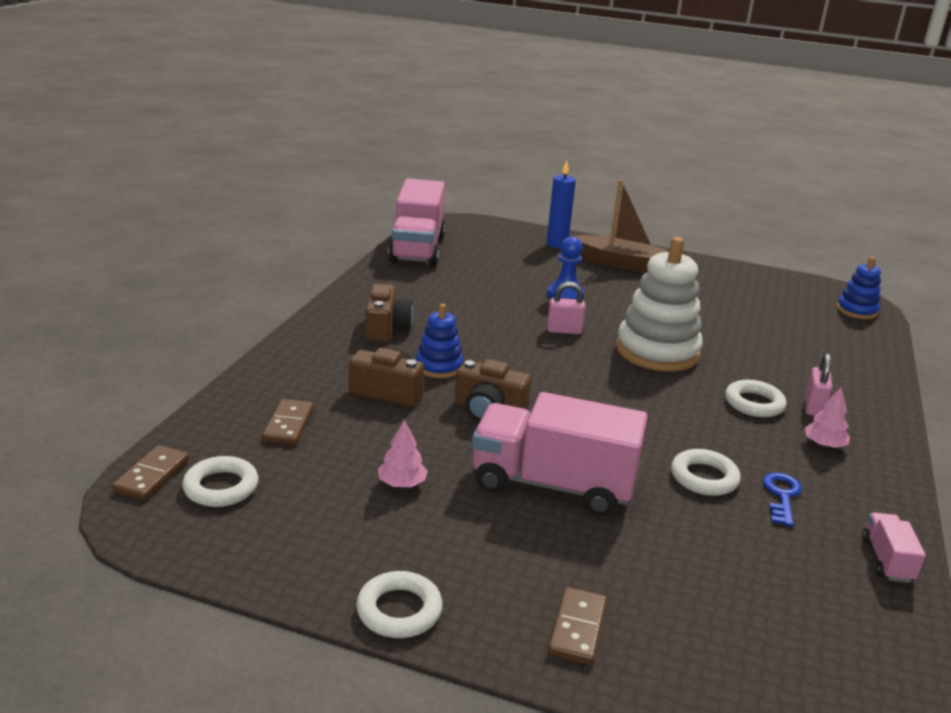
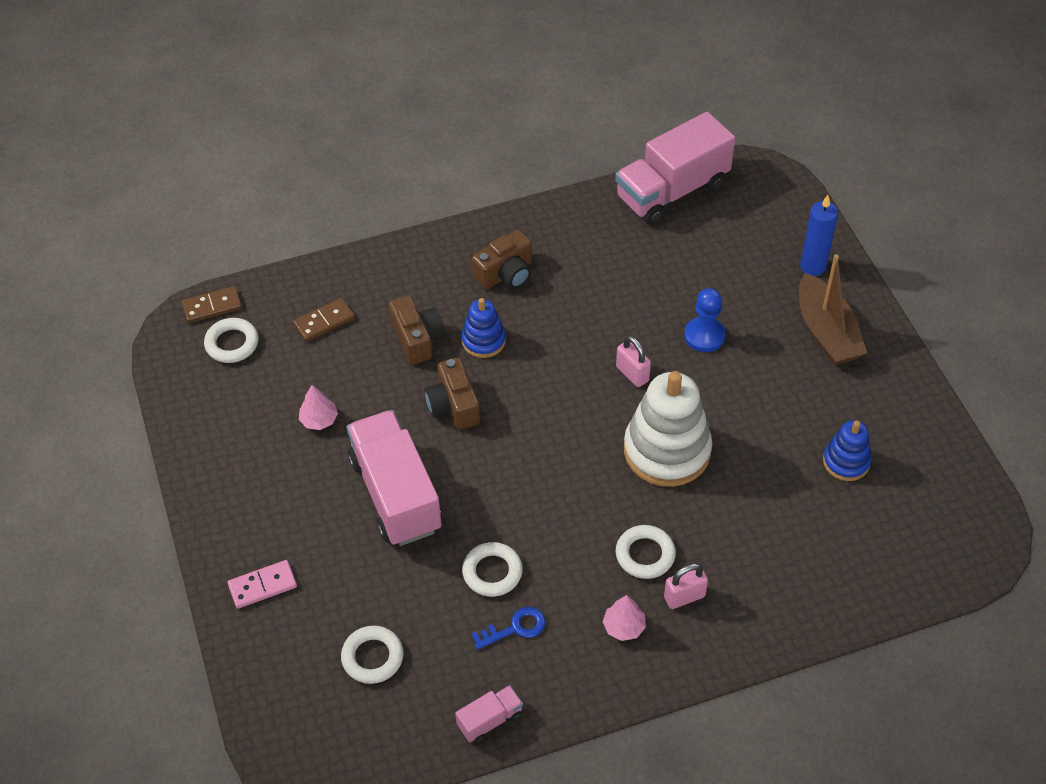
camera: 55 degrees right, 25 degrees up
(399, 610) = (205, 498): white ring -> white ring (372, 657)
(578, 628) = (262, 586): brown domino -> pink domino
(856, 310) = (951, 556): blue stacking toy -> blue stacking toy (846, 462)

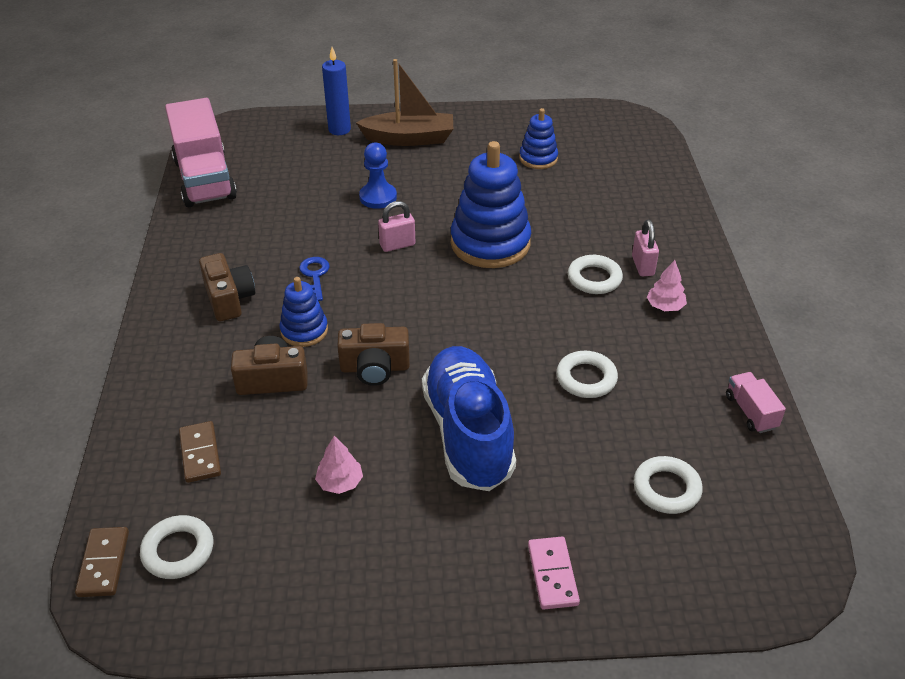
camera: 75 degrees left, 10 degrees down
(396, 494) = (468, 433): pink truck -> blue shoe
(515, 628) = (652, 375): blue key -> blue key (314, 276)
(667, 451) = (490, 243): white stacking toy -> blue stacking toy

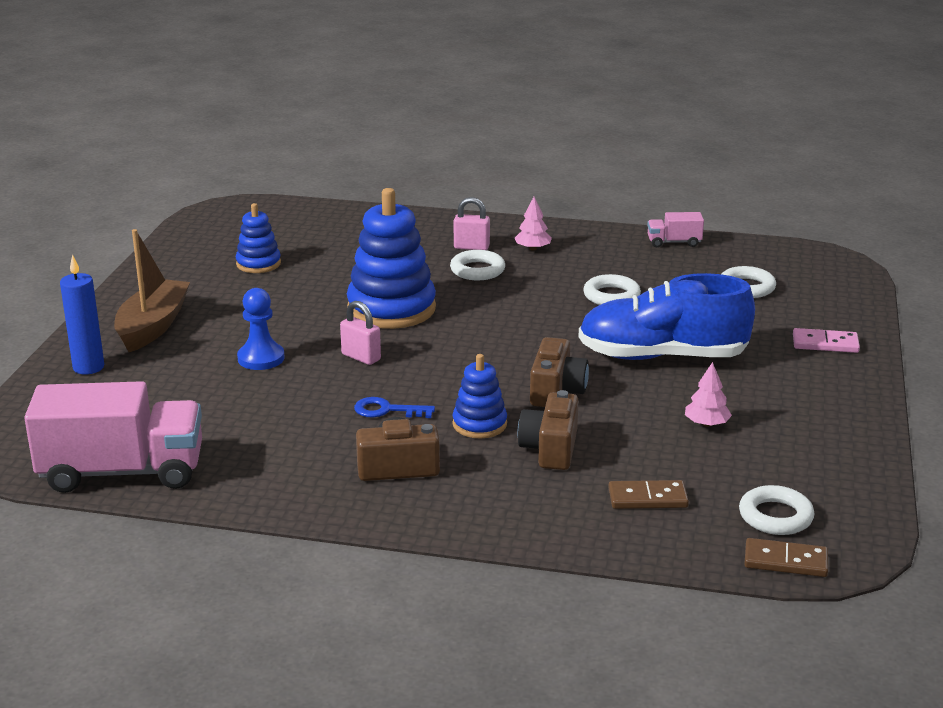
camera: 75 degrees left, 15 degrees down
(397, 245) = (361, 357): pink padlock -> pink padlock turned 45 degrees counterclockwise

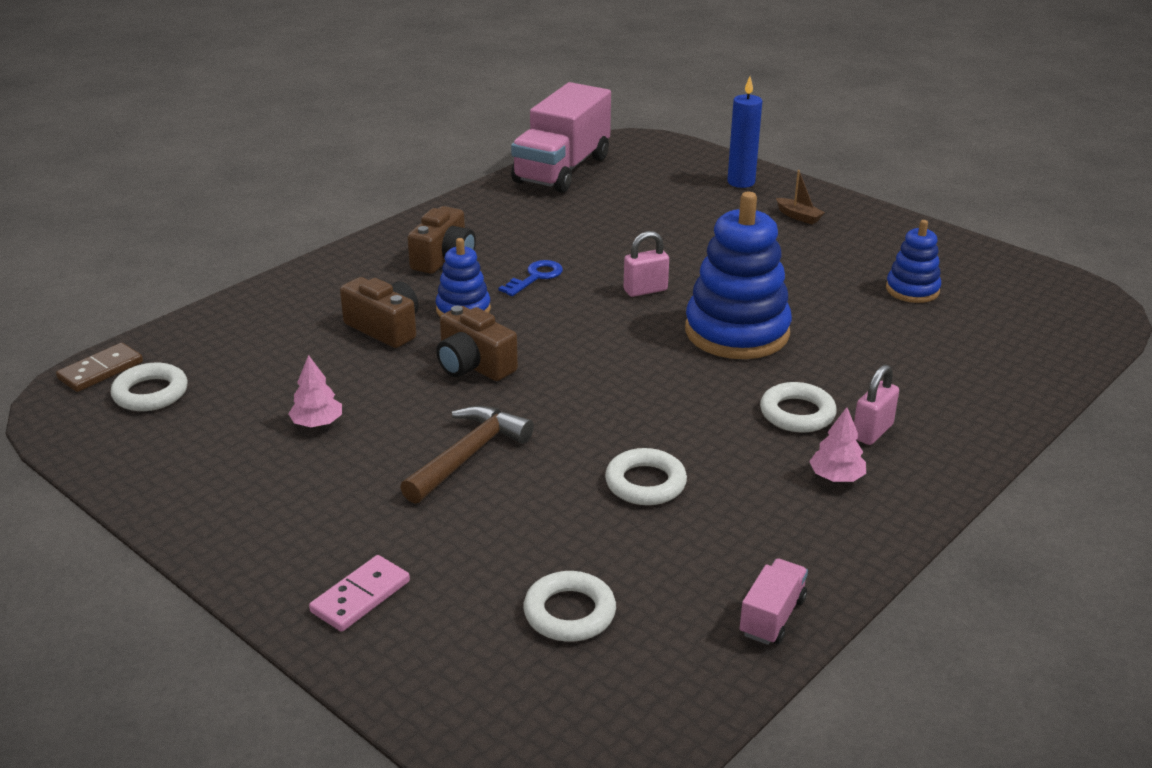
camera: 120 degrees right, 5 degrees up
(152, 326) = (798, 216): brown boat -> brown boat, size x0.44
(261, 358) = (689, 247): blue pawn -> none
(647, 498) = (260, 345): brown domino -> none
(662, 356) = (468, 455): blue shoe -> brown hammer

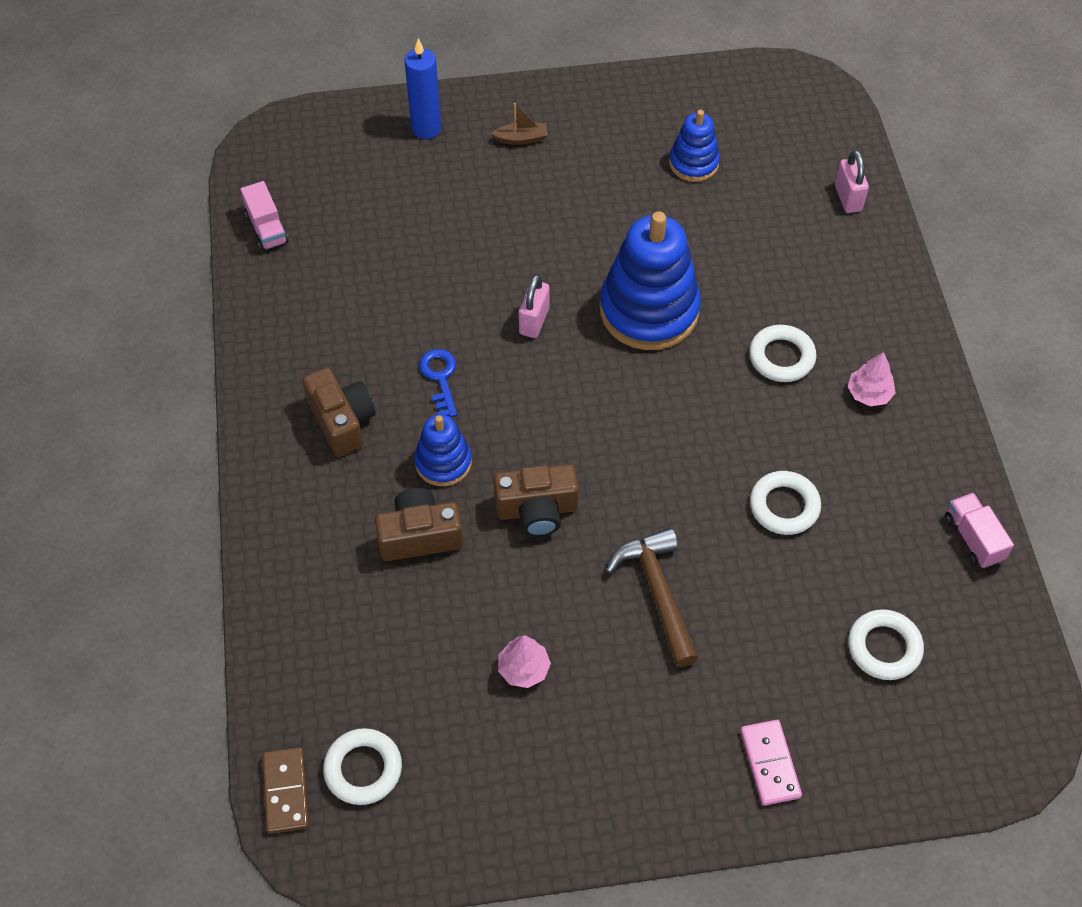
camera: 50 degrees left, 25 degrees up
(562, 169) = (267, 228): pink truck -> pink truck, size x0.44
(872, 432) = (838, 333): pink padlock -> pink padlock (848, 198)

